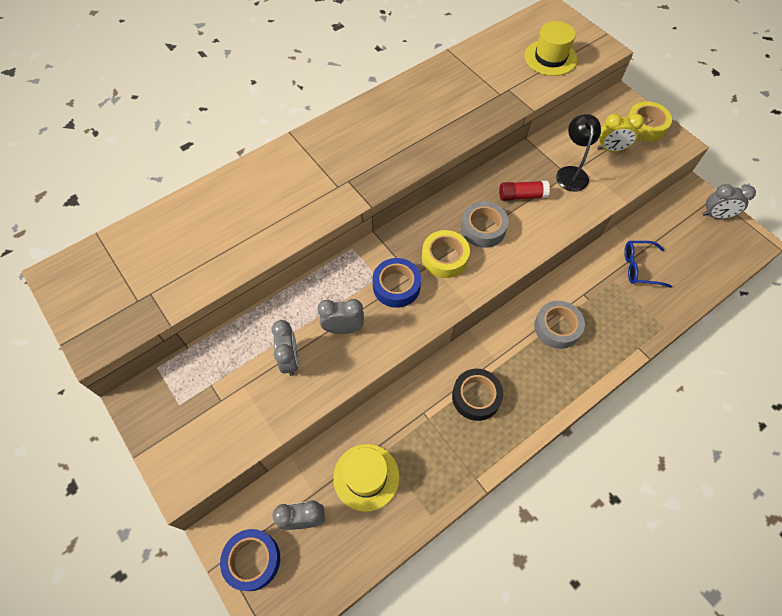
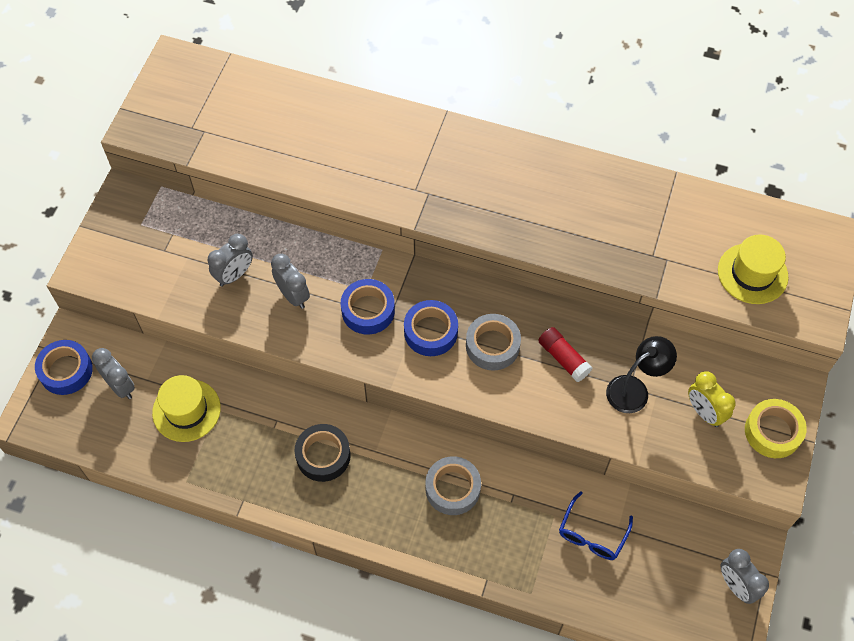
camera: 55 degrees right, 0 degrees up
(444, 258) = (430, 332): yellow tape -> blue tape
(639, 267) = (592, 534): blue glasses -> blue glasses turned 120 degrees counterclockwise

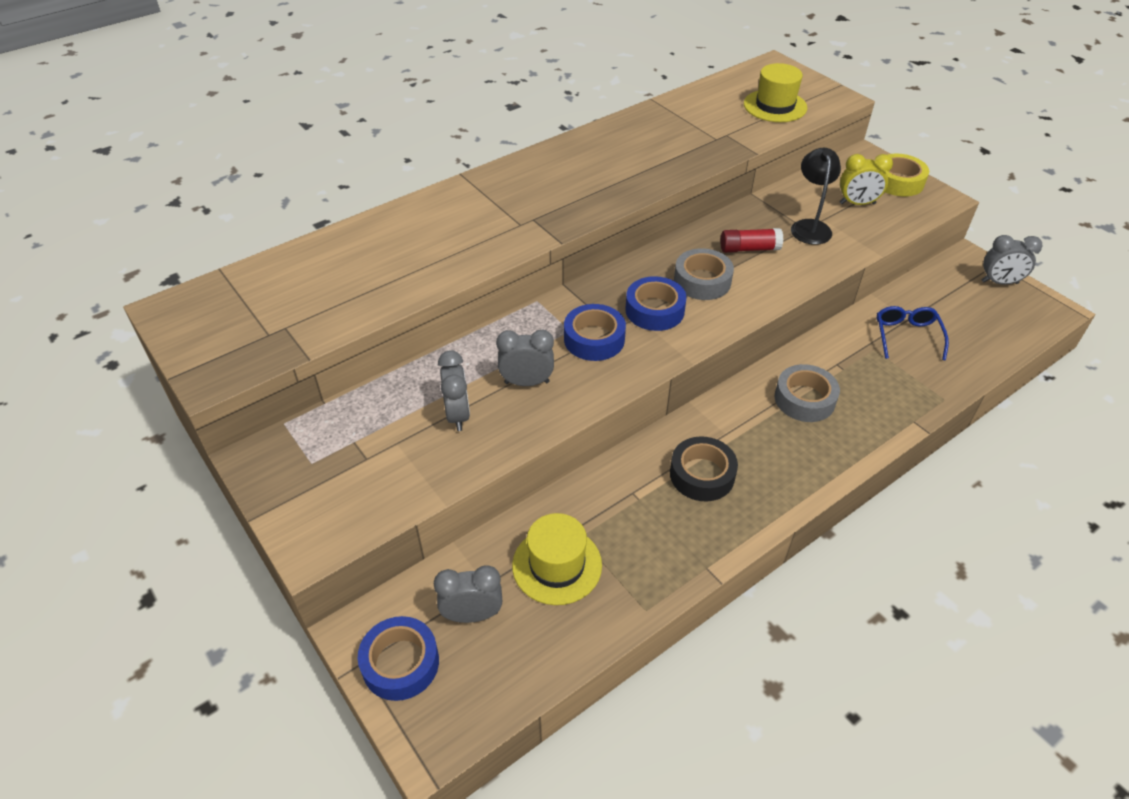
camera: 55 degrees left, 15 degrees down
(592, 534) = (907, 336): blue glasses -> blue glasses turned 150 degrees counterclockwise

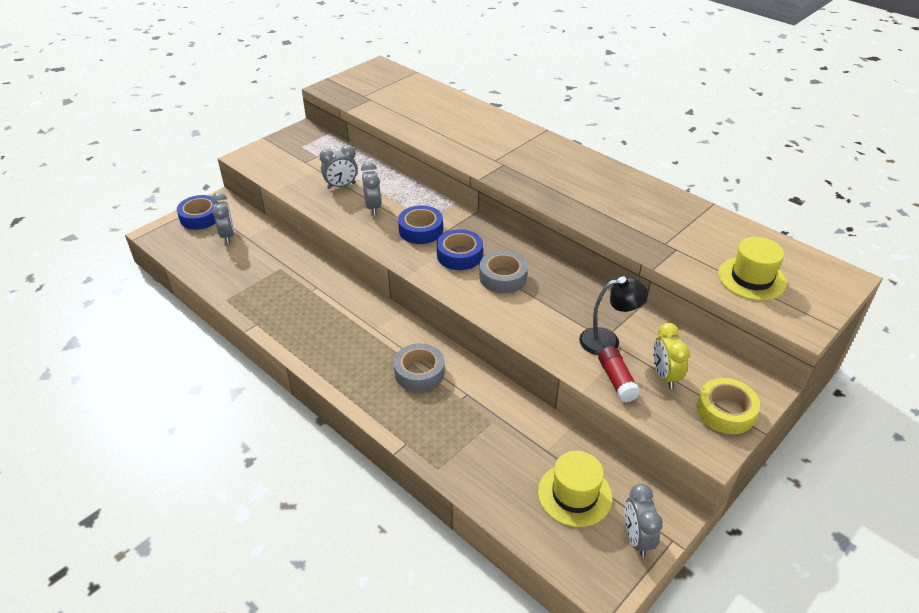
camera: 80 degrees right, 5 degrees down
(557, 565) = (259, 261): yellow hat -> yellow hat (574, 494)
(702, 475) = (334, 318): black tape -> none
(749, 249) = (557, 302): red glue stick -> red glue stick (616, 380)
(907, 336) = (518, 446): blue glasses -> none

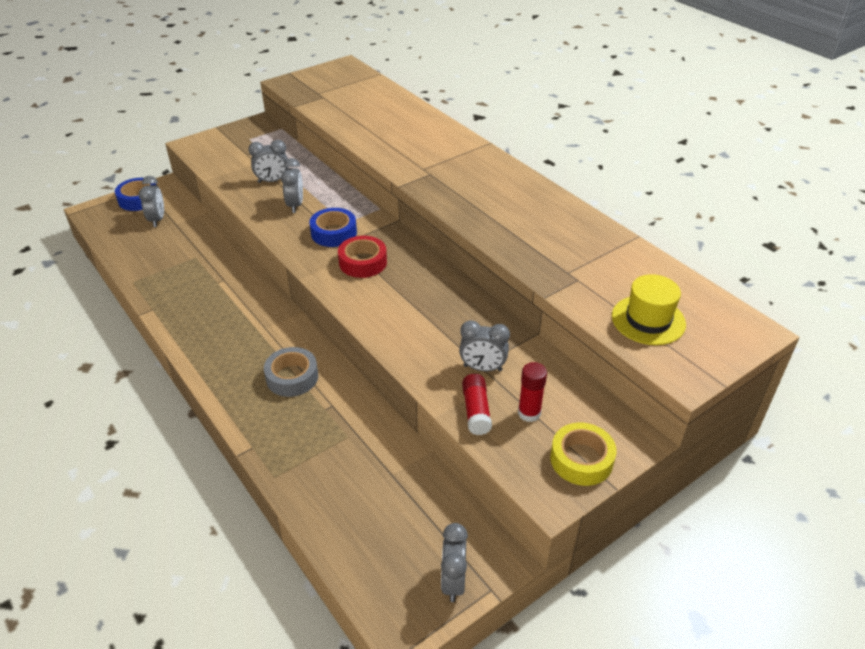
camera: 10 degrees right, 0 degrees up
(459, 255) = (363, 262): blue tape -> red tape
(503, 277) = (398, 290): grey tape -> none
(574, 494) = (404, 525): yellow hat -> none
(608, 340) = (482, 368): black lamp -> grey clock
(664, 376) = (529, 413): yellow clock -> red glue stick

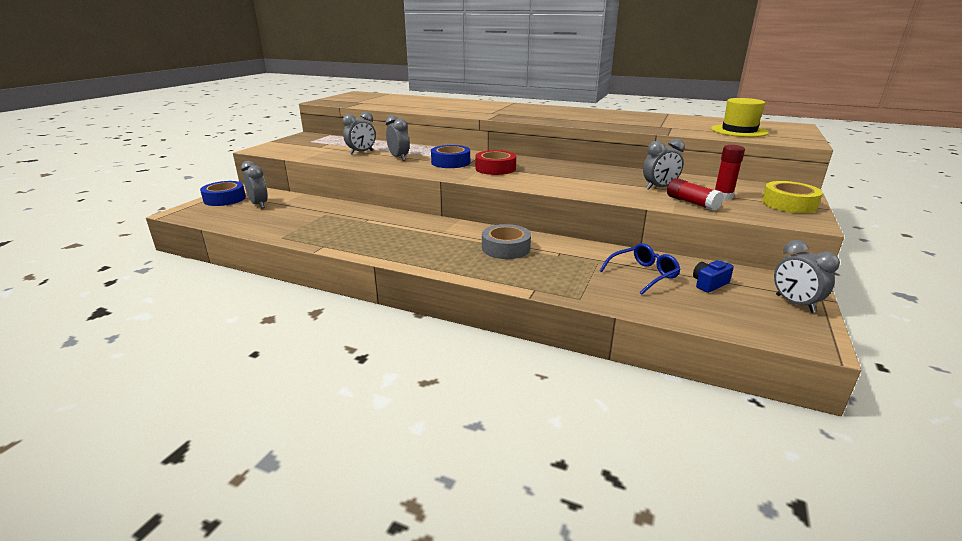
camera: 30 degrees left, 15 degrees down
(367, 473) = (643, 274): none -> blue glasses
(410, 515) = (709, 284): none -> blue camera

